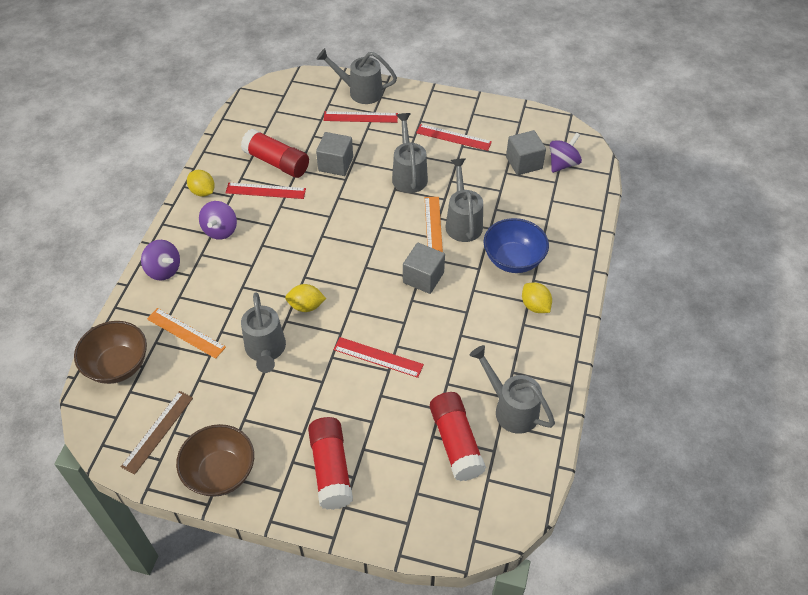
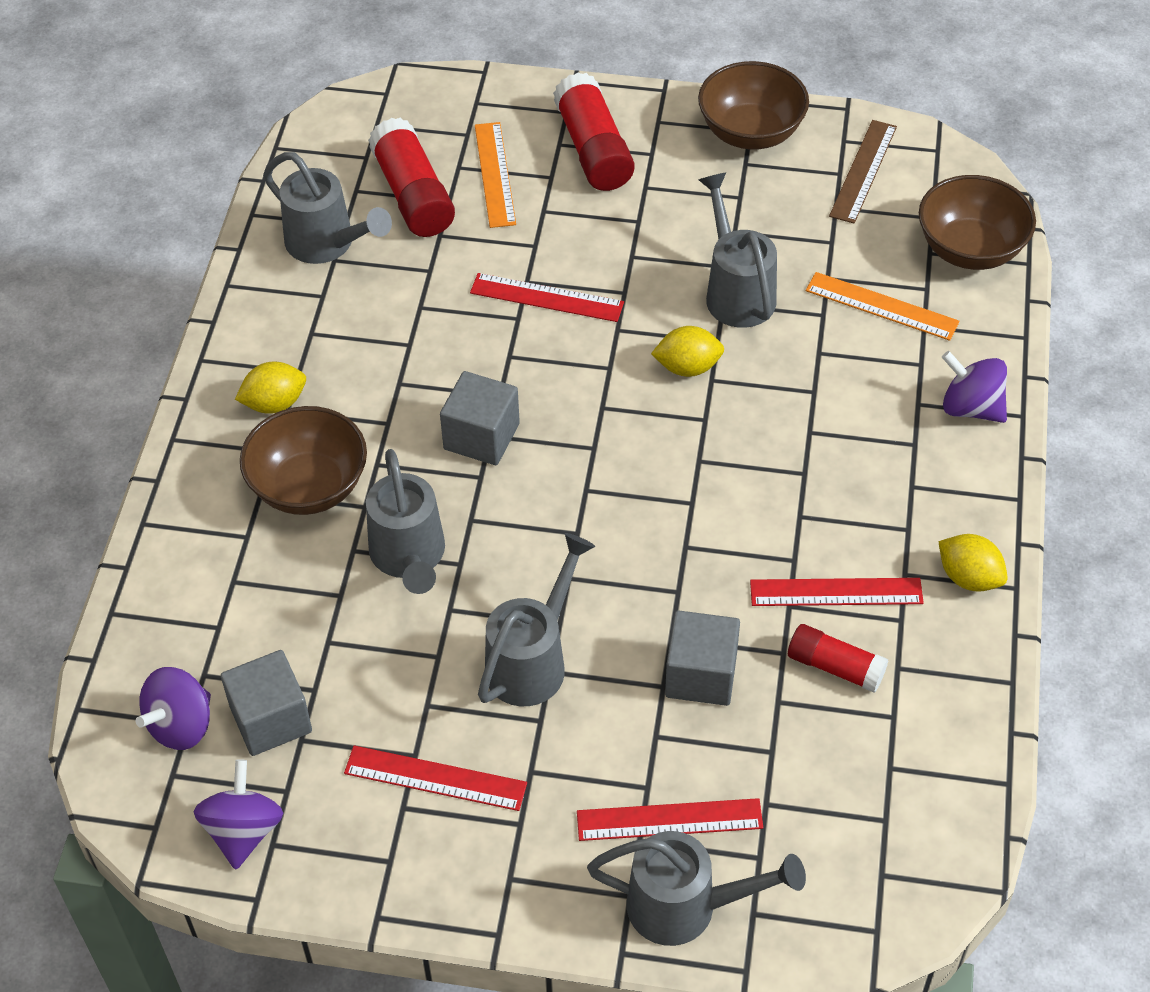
camera: 175 degrees right, 0 degrees up
(220, 230) = (896, 495): purple spinning top -> purple spinning top (243, 831)
(276, 162) = (835, 667): red glue stick -> red glue stick, size x0.62
(409, 175) = (532, 661): grey watering can -> grey watering can turned 135 degrees counterclockwise
(433, 227) = (469, 540): orange ruler -> orange ruler (494, 174)
(513, 259) = (309, 487): blue bowl -> brown bowl
(535, 306) = (275, 403): yellow lemon -> yellow lemon turned 75 degrees counterclockwise

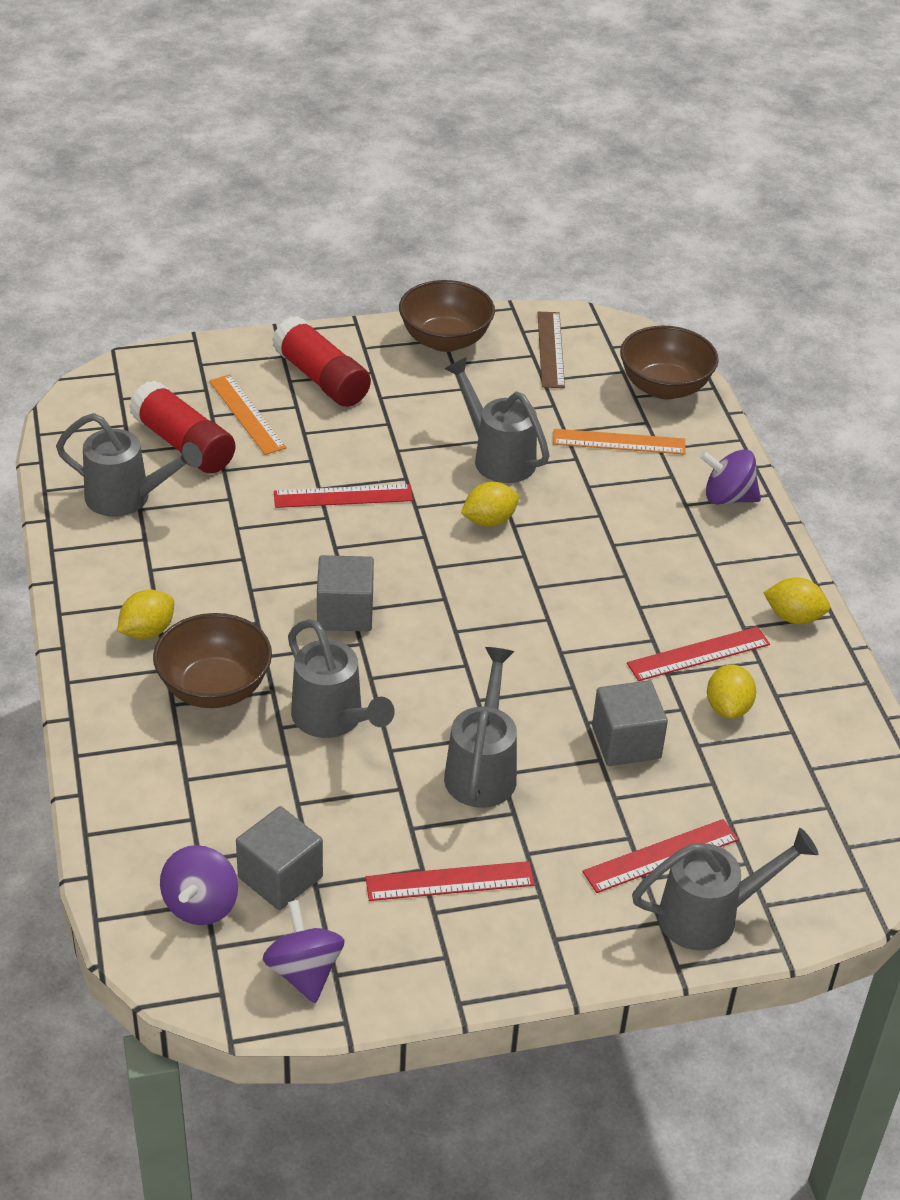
camera: 25 degrees left, 10 degrees down
(835, 667) = (728, 708): red glue stick -> yellow lemon

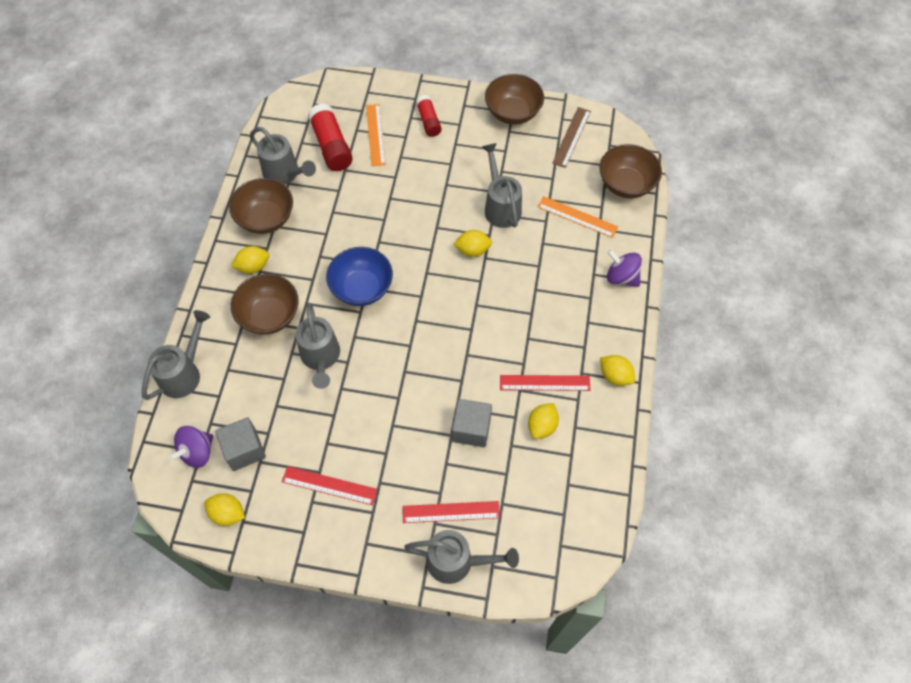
camera: 25 degrees right, 20 degrees up
(131, 563) = (266, 219): none -> brown bowl
(304, 971) = (228, 513): purple spinning top -> yellow lemon
(321, 379) = (428, 121): red glue stick -> red glue stick, size x0.62
(343, 496) = (400, 208): red ruler -> none
(345, 612) = (362, 288): grey cube -> blue bowl
(482, 770) = (383, 419): grey watering can -> grey watering can (184, 373)

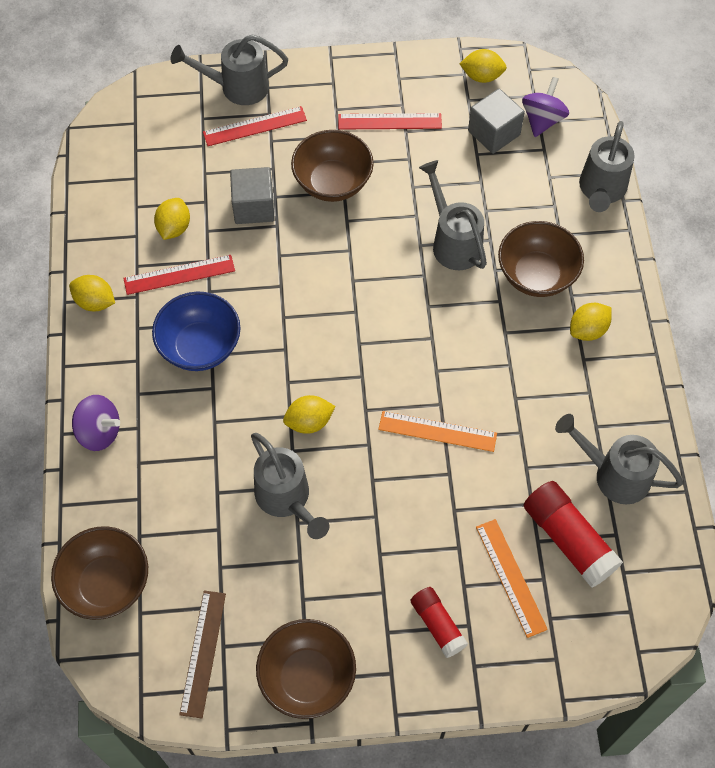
camera: 165 degrees right, 0 degrees up
(266, 219) = (605, 399): brown bowl -> brown bowl (332, 182)
(362, 288) = (437, 335): blue bowl -> blue bowl (200, 346)
(577, 217) = (173, 510): orange ruler -> orange ruler (437, 431)

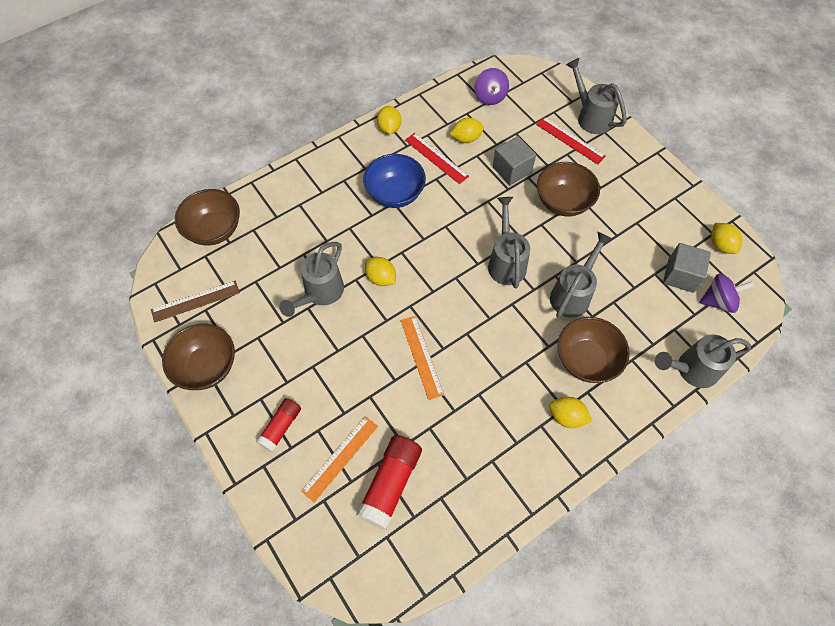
camera: 60 degrees right, 0 degrees up
(99, 432) = (307, 175): purple spinning top -> purple spinning top (490, 97)
(389, 121) = (636, 209): red ruler -> none
(614, 475) = (461, 493): grey watering can -> grey watering can (506, 262)

